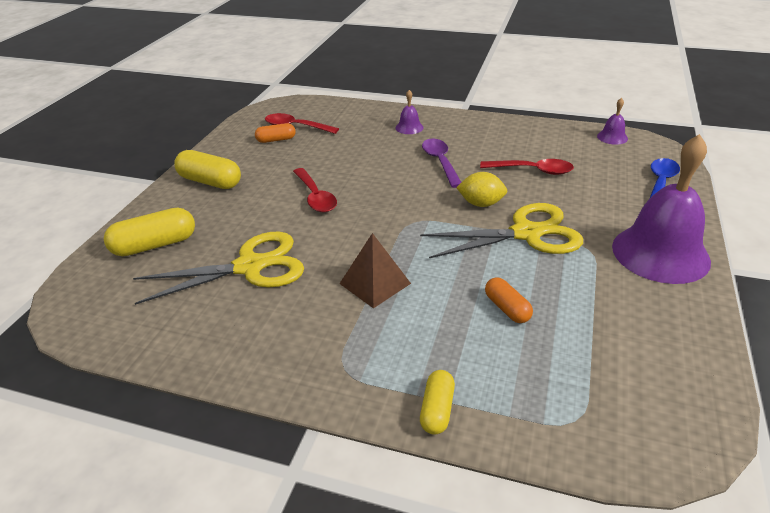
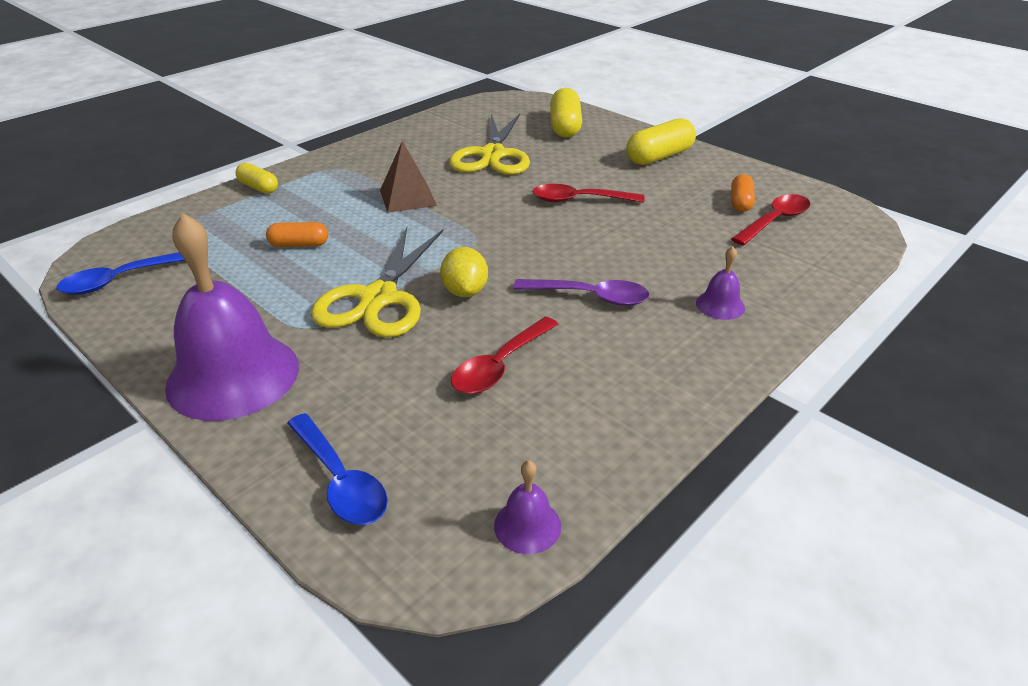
camera: 115 degrees right, 0 degrees up
(481, 204) = (465, 291): yellow lemon -> yellow lemon turned 45 degrees counterclockwise
(672, 393) = (121, 279): none -> blue spoon

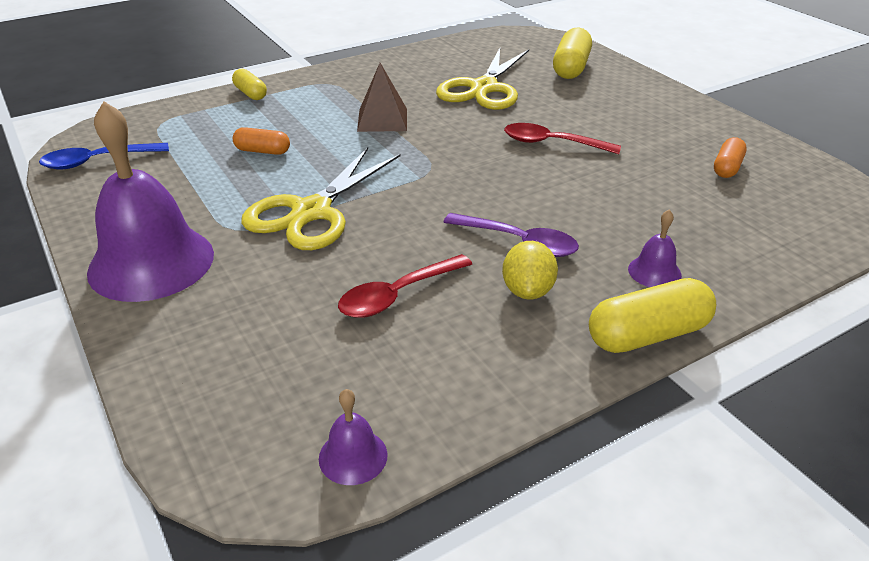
camera: 15 degrees right, 0 degrees up
(340, 480) = (200, 376): blue spoon -> none
(465, 291) = (396, 217): yellow lemon -> yellow lemon (527, 291)
(659, 157) = (658, 109): yellow capsule -> yellow capsule (648, 335)
(774, 221) = (757, 192): red spoon -> none

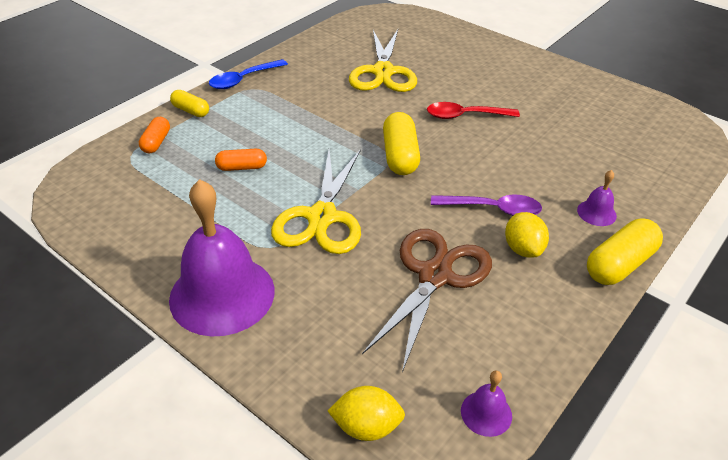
camera: 20 degrees left, 5 degrees up
(97, 161) = (100, 207): blue spoon -> blue spoon (243, 79)
(202, 431) = (366, 426): none -> yellow lemon
(382, 120) = (321, 117): brown pyramid -> none
(397, 295) = (435, 275): red spoon -> brown scissors
(571, 68) = (438, 41): yellow capsule -> yellow capsule (400, 156)
(727, 168) = (596, 114): orange capsule -> orange capsule (156, 142)

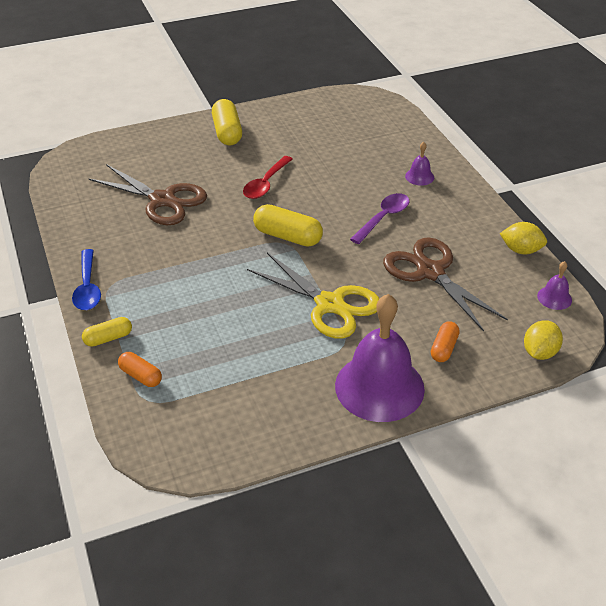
camera: 60 degrees left, 0 degrees up
(242, 167) = (228, 330): orange capsule -> orange capsule (444, 348)
(383, 72) = (163, 200): yellow scissors -> brown scissors
(523, 249) = (431, 223): yellow lemon -> yellow lemon (521, 250)
(619, 264) = (471, 191): yellow capsule -> yellow capsule (227, 132)

